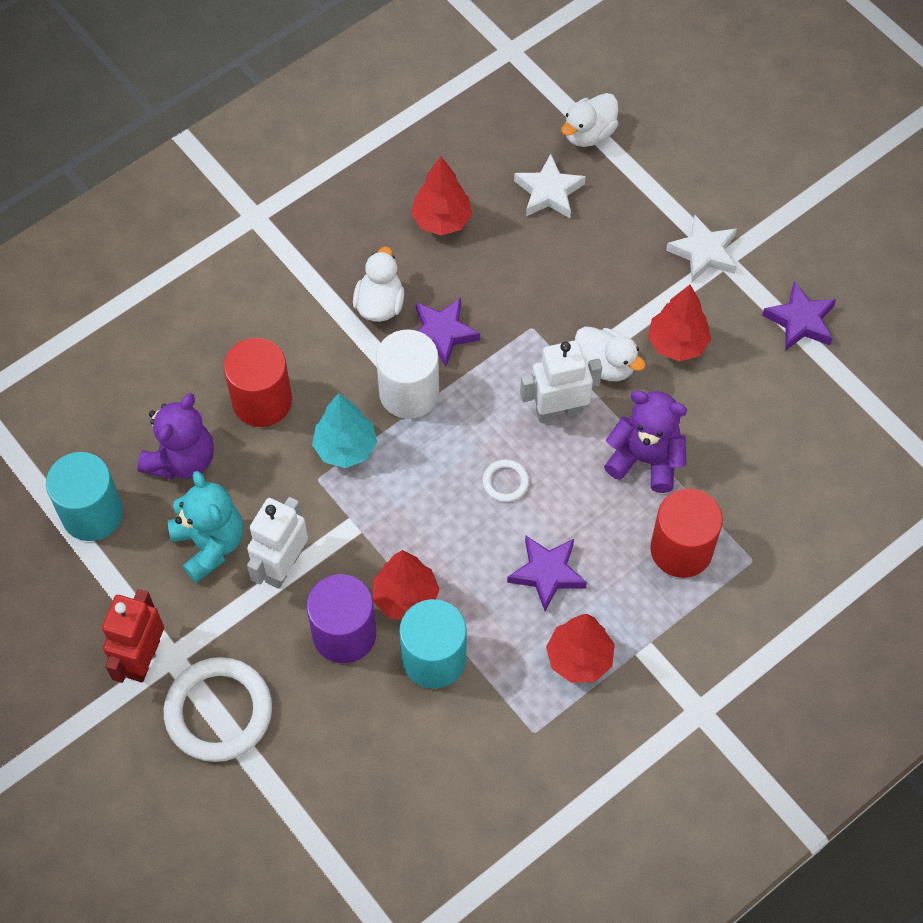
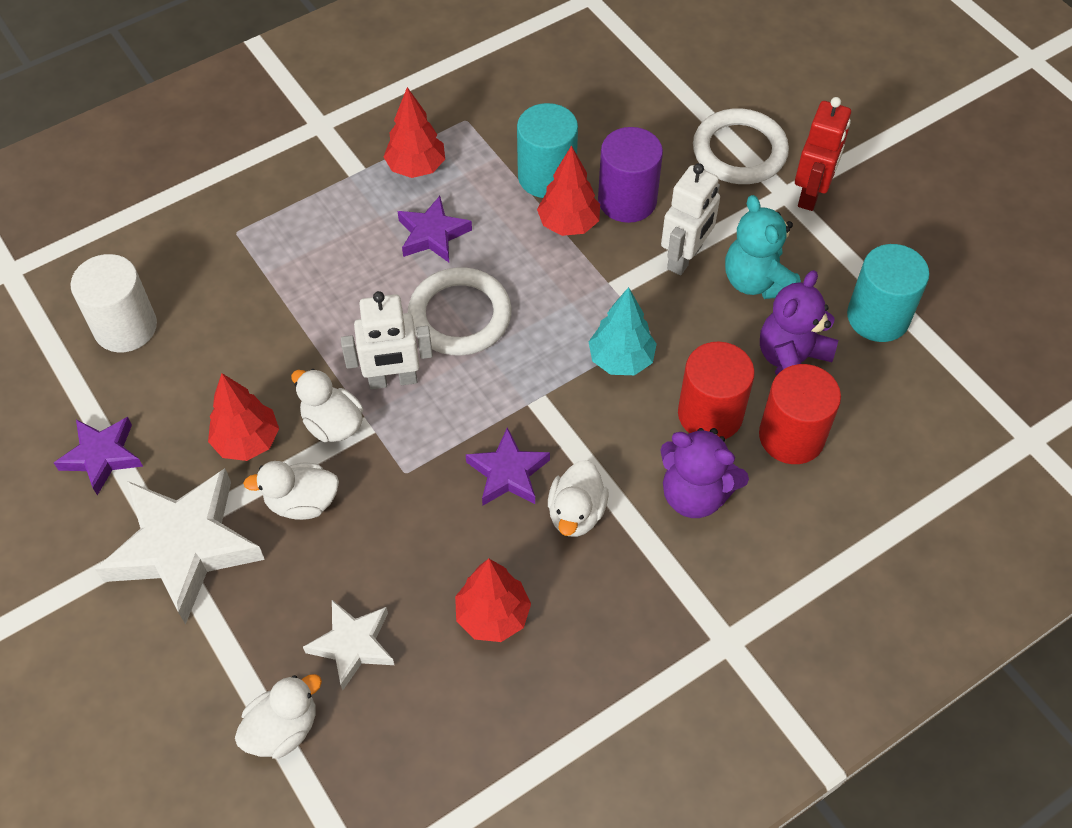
camera: 175 degrees left, 5 degrees down
(409, 393) = (550, 411): white cylinder -> white cylinder (125, 327)
(505, 482) = (460, 316): white ring -> white ring, size x2.19
(615, 295) = (302, 502): none -> white duck
(645, 459) = (313, 326): purple teddy bear -> purple teddy bear (695, 494)
(681, 549) = (300, 245): red cylinder -> red cylinder (791, 436)
(704, 252) = (184, 547): white star -> white star, size x1.82

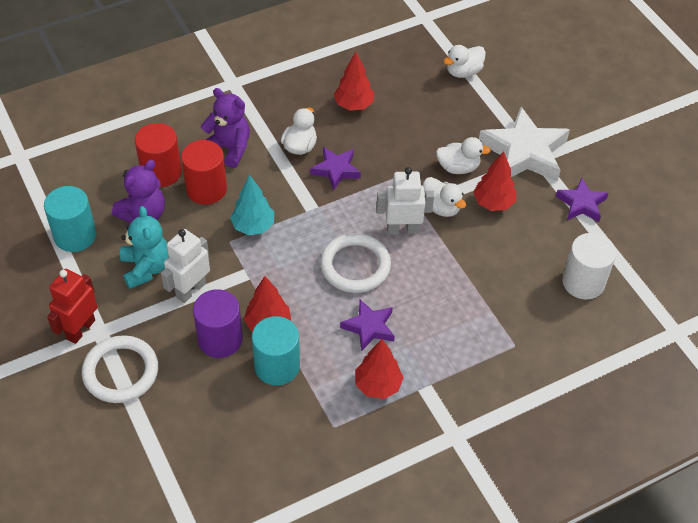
camera: 175 degrees left, 5 degrees down
(353, 645) = (428, 100): white star -> none

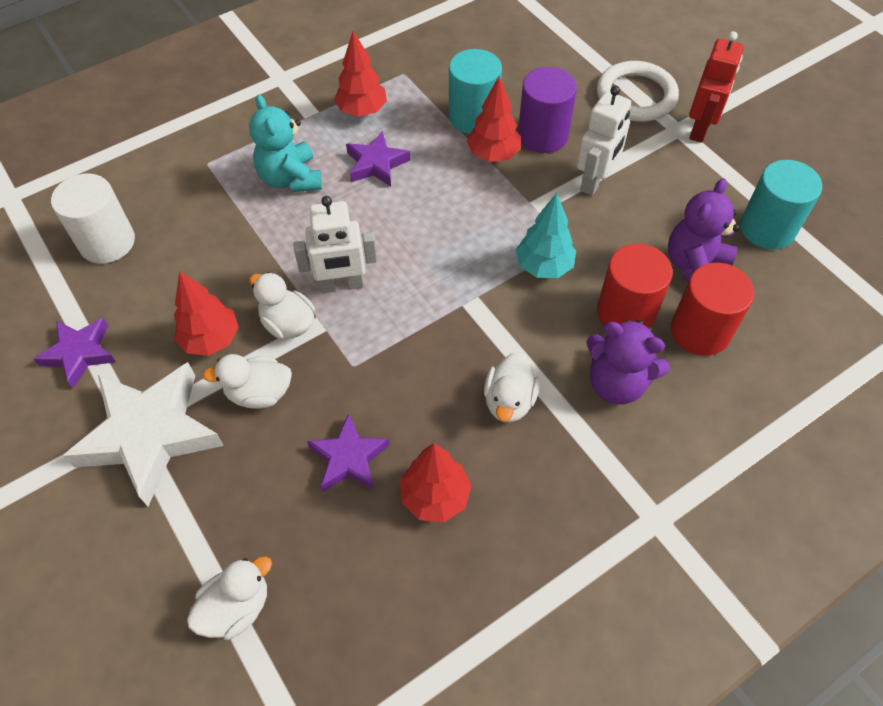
camera: 175 degrees right, 5 degrees up
(146, 268) = (659, 200): turquoise teddy bear -> turquoise teddy bear (290, 178)
(336, 170) = (446, 365): purple star -> purple star (349, 458)
(355, 266) = (401, 230): white ring -> none

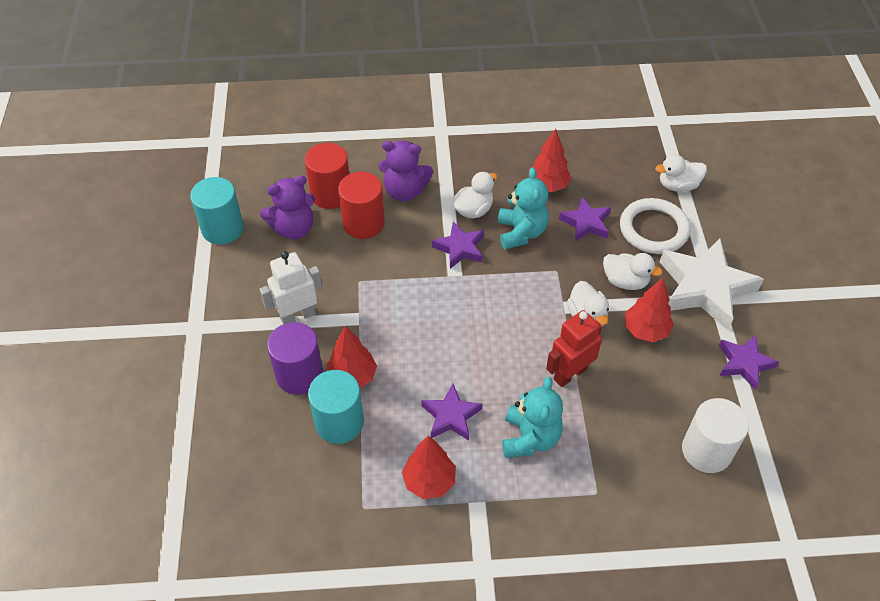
camera: 150 degrees left, 5 degrees down
(342, 285) = (535, 326): white robot -> none
(427, 398) = (521, 232): none -> turquoise teddy bear
(488, 337) = (460, 248): none -> purple star
(544, 266) = (389, 274): turquoise tree -> none
(616, 383) = (405, 191): purple teddy bear -> purple teddy bear turned 135 degrees clockwise
(636, 96) = (192, 373): white ring -> white ring (653, 229)
(700, 129) = (179, 318): red robot -> red robot (570, 374)

